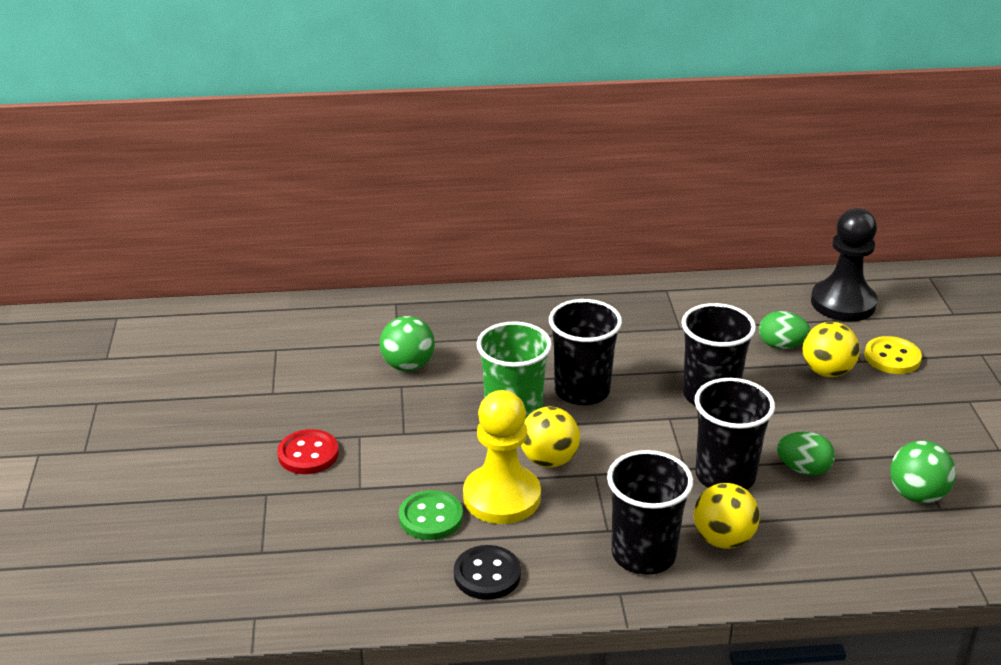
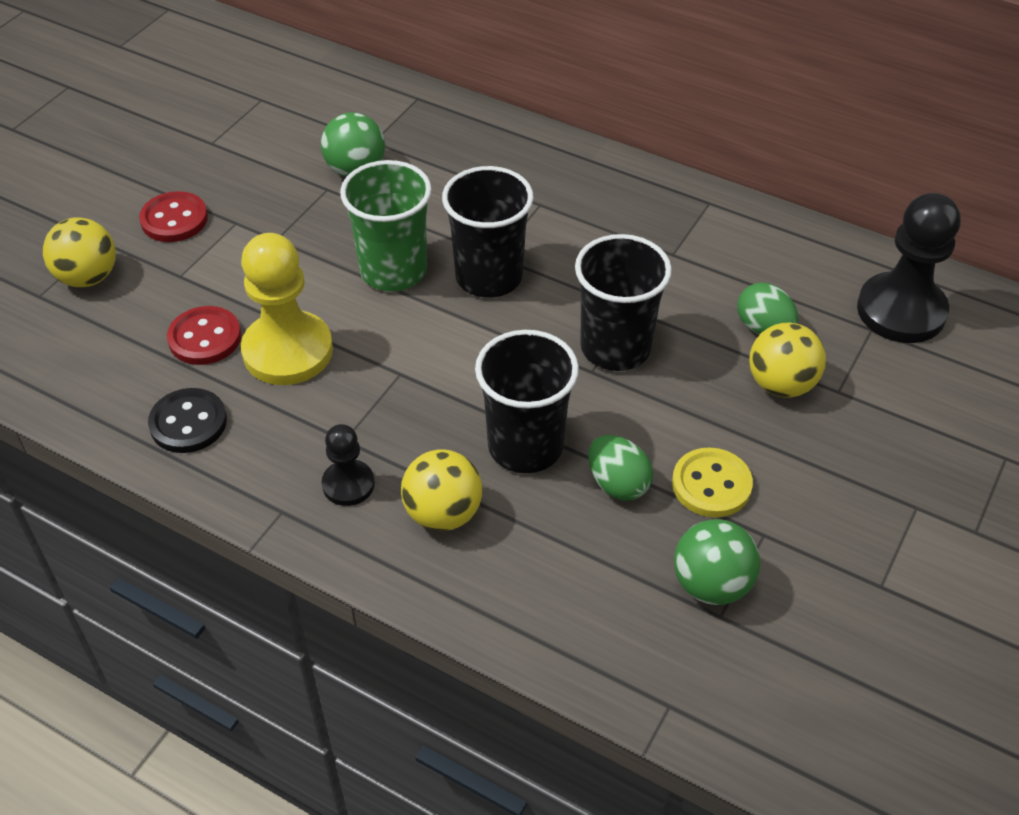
camera: 35 degrees right, 15 degrees up
(431, 517) = (205, 338): green button -> red button
(549, 460) = (373, 335): yellow ball -> yellow ball (88, 277)
(643, 554) = (348, 484): black cup -> black pawn
(892, 357) = (882, 406): yellow button -> yellow button (711, 485)

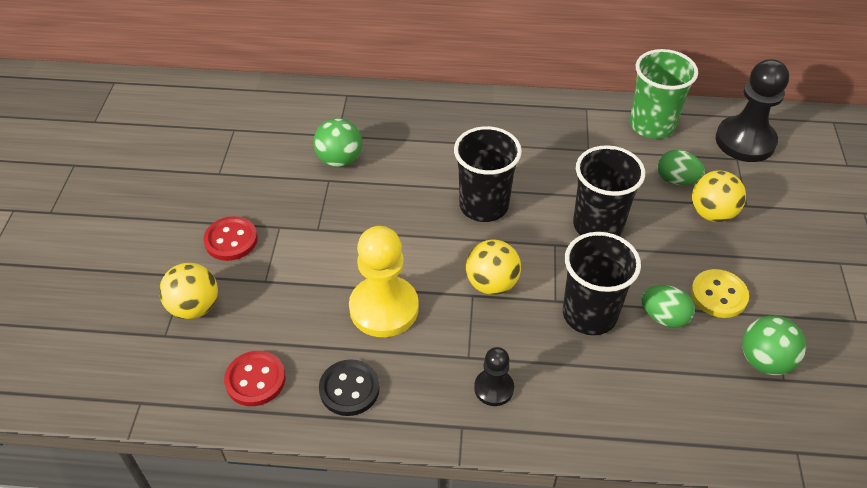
camera: 25 degrees left, 0 degrees up
(205, 338) = (317, 321): red button -> red button (255, 380)
(393, 270) = (416, 223): green cup -> green cup (652, 125)
(443, 513) = (570, 383): yellow ball -> yellow ball (491, 284)

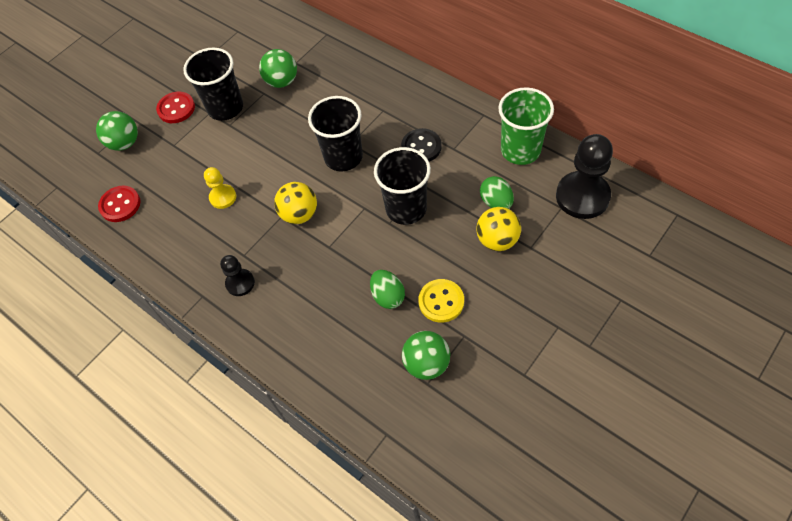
camera: 40 degrees right, 10 degrees up
(194, 307) = (124, 143): yellow ball -> green ball
(349, 389) = (162, 238): black button -> black button (421, 147)
(384, 308) = (223, 197): yellow pawn -> yellow pawn, size x0.53
(589, 314) = (341, 268): black cup -> black cup (225, 108)

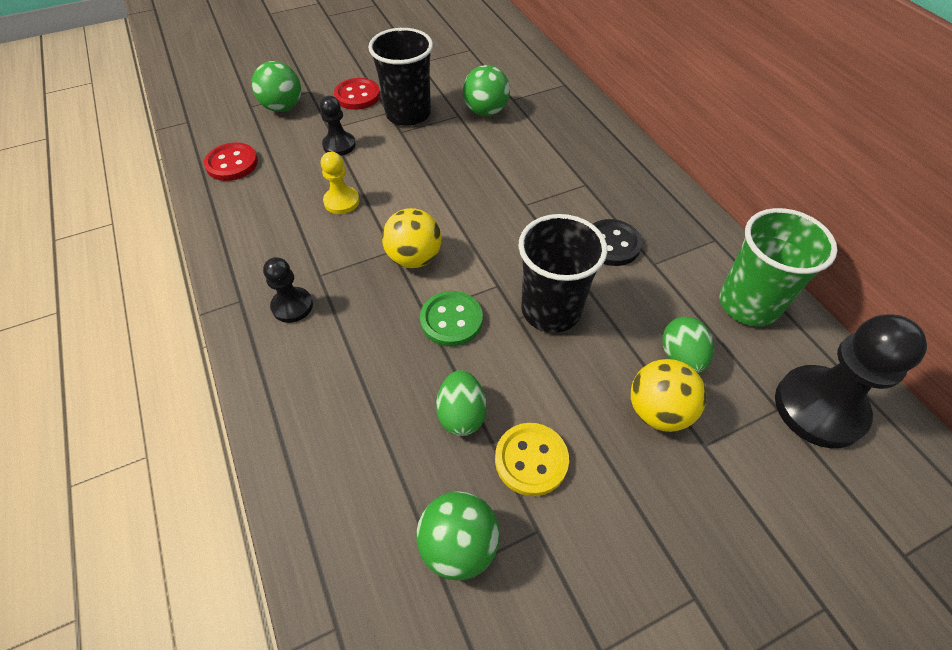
camera: 20 degrees right, 5 degrees down
(191, 155) = (339, 145): none -> black pawn
(343, 157) = (507, 216): black cup -> none
(348, 244) = (451, 320): none -> green button

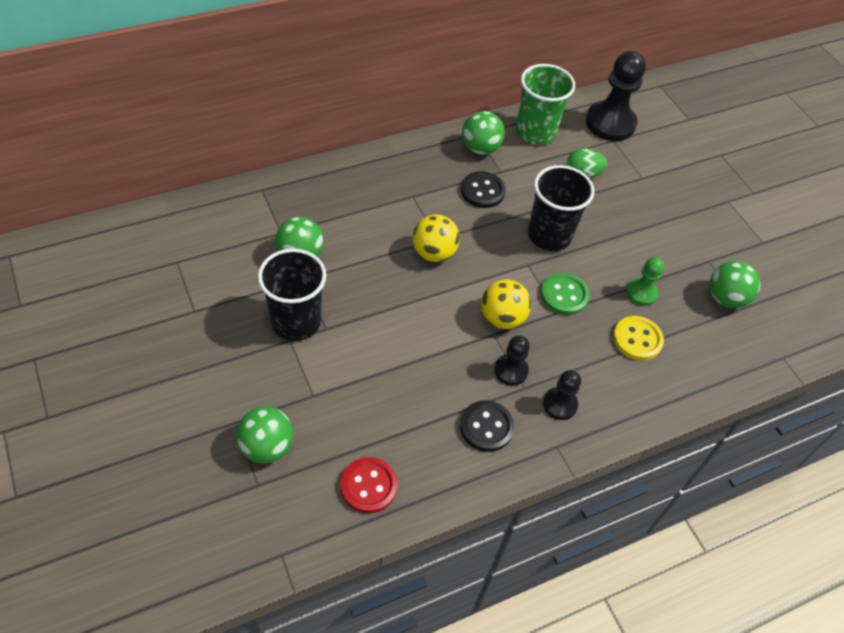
camera: 95 degrees left, 0 degrees up
(275, 242) = (486, 427): none -> black button
(339, 145) = (344, 383): black pawn -> black pawn (511, 371)
(341, 201) = (431, 376): yellow pawn -> none
(357, 96) = (254, 370): red button -> none
(461, 414) = (641, 293): green egg -> green pawn
(531, 460) = (667, 259): yellow button -> yellow button (637, 339)
(658, 411) = (623, 193): yellow ball -> yellow ball (434, 253)
(689, 243) = (480, 148): none -> green ball

